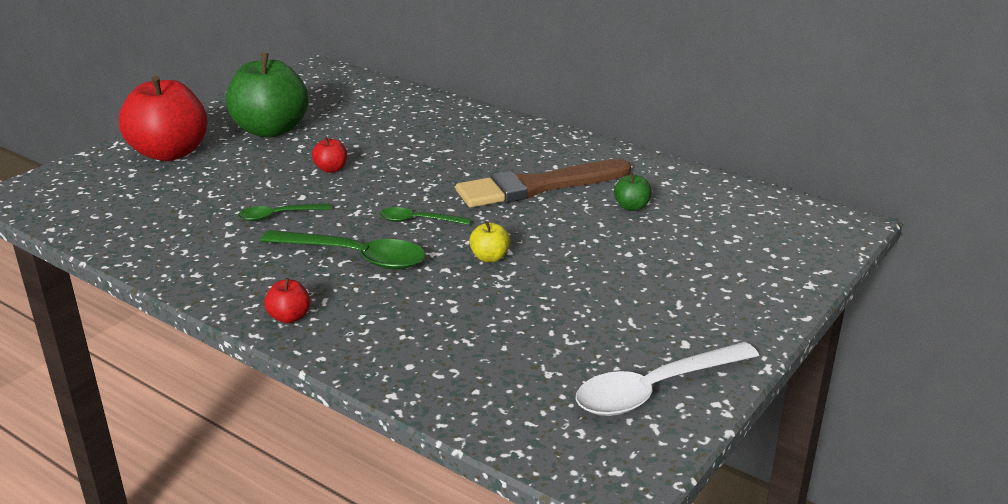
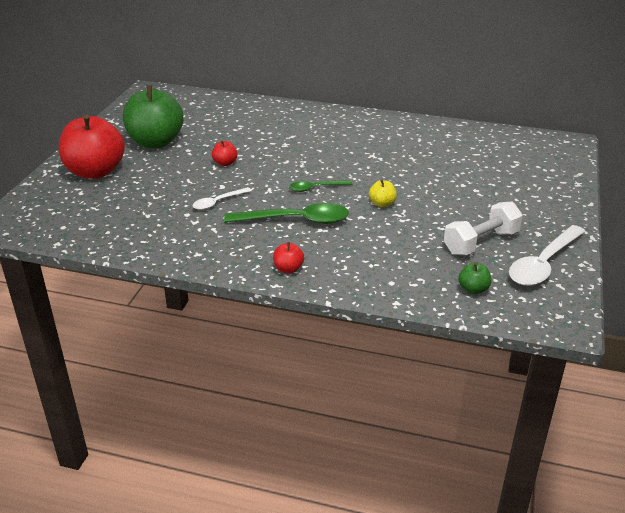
camera: 20 degrees left, 5 degrees up
(278, 216) = (217, 202): green spoon -> white spoon
(537, 187) = (372, 151): brown brush -> none
(585, 338) = (481, 242): none -> white dumbbell
(631, 207) = (441, 154): green apple -> green apple (473, 289)

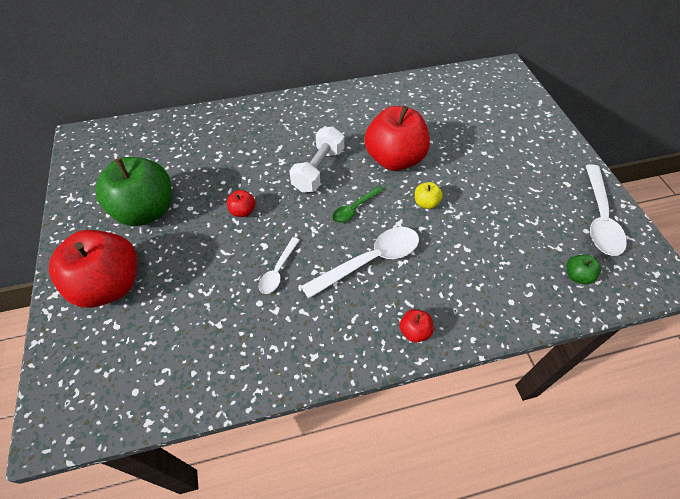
camera: 30 degrees left, 20 degrees up
(296, 220) = (370, 260): green spoon -> white spoon
(384, 170) = (394, 159): none -> red apple
(481, 242) = (537, 215): white dumbbell -> white dumbbell (318, 170)

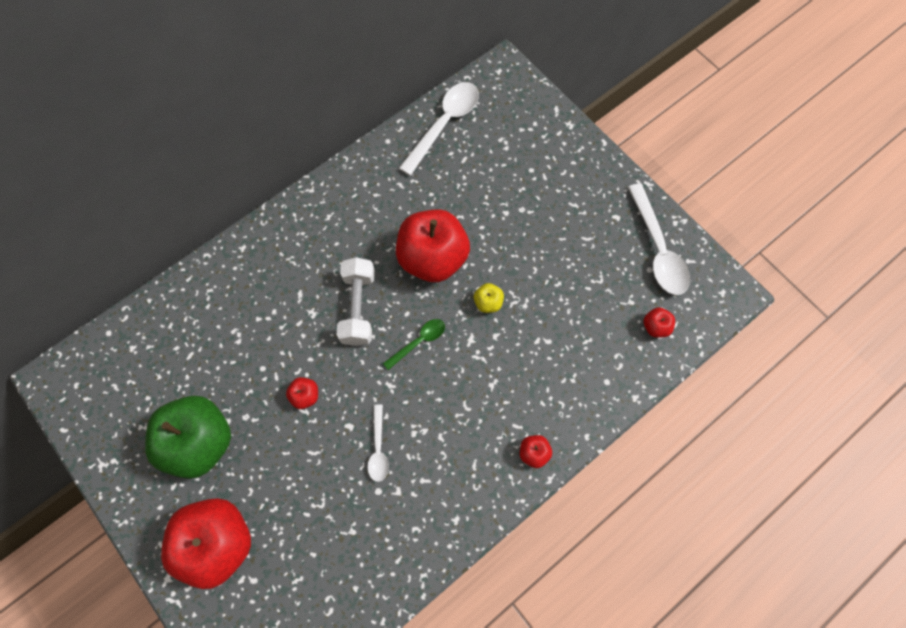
camera: 25 degrees left, 15 degrees up
(354, 209) = (419, 341): green spoon -> green spoon turned 150 degrees counterclockwise
(370, 260) = (462, 396): white spoon -> white spoon (444, 124)
(577, 276) = (655, 327): green apple -> red apple

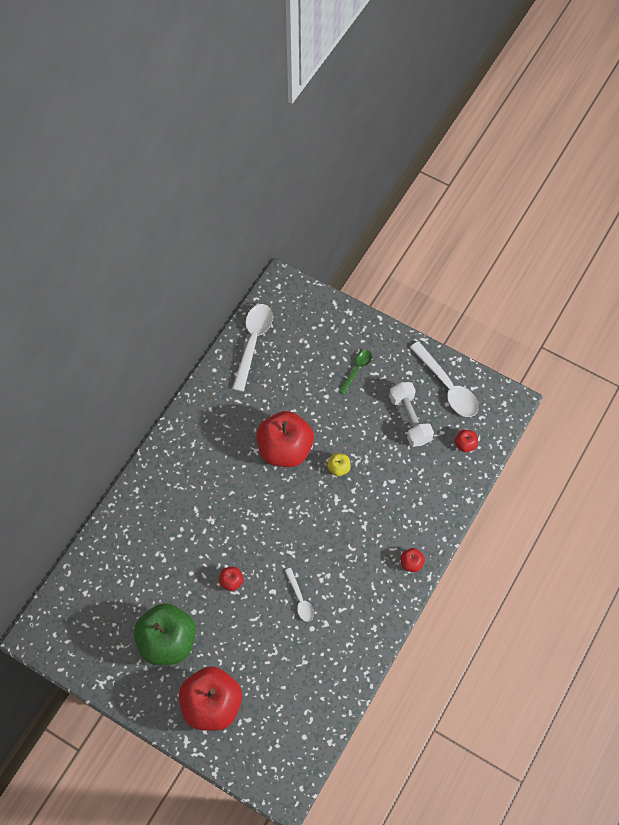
camera: 20 degrees left, 5 degrees down
(358, 307) = (244, 504): white dumbbell -> white dumbbell (410, 419)
(419, 341) = (299, 513): green spoon -> green spoon (357, 369)

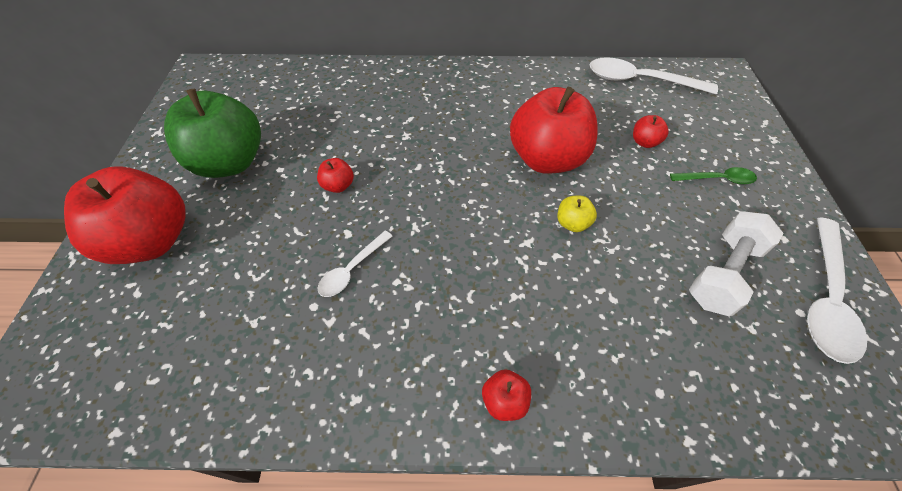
camera: 60 degrees right, 10 degrees down
(253, 342) = (639, 81): white spoon -> white spoon turned 150 degrees counterclockwise
(465, 444) = (773, 378): red apple -> red apple (644, 142)

